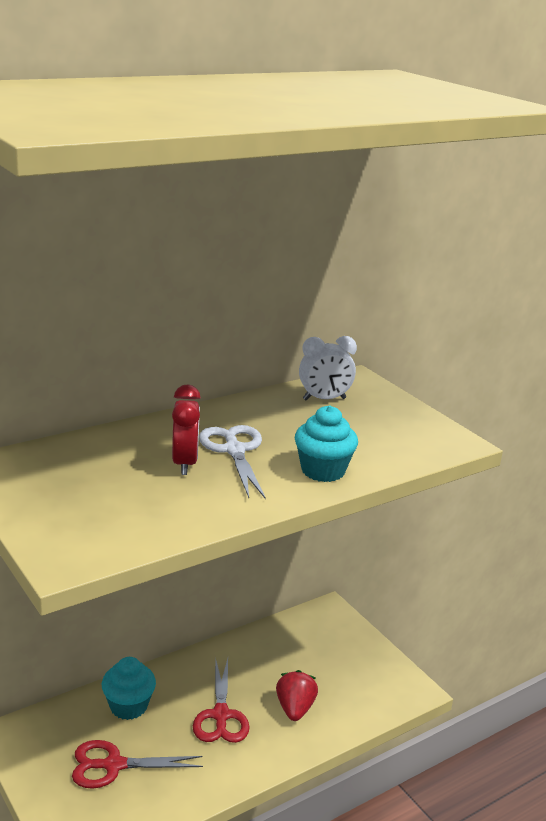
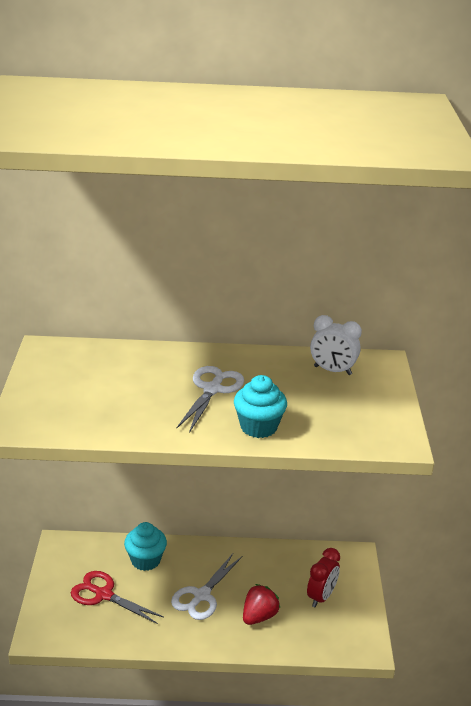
camera: 35 degrees right, 5 degrees up
(185, 463) = (166, 387): red clock -> red clock (321, 597)
(221, 715) = (202, 595): red scissors -> white scissors

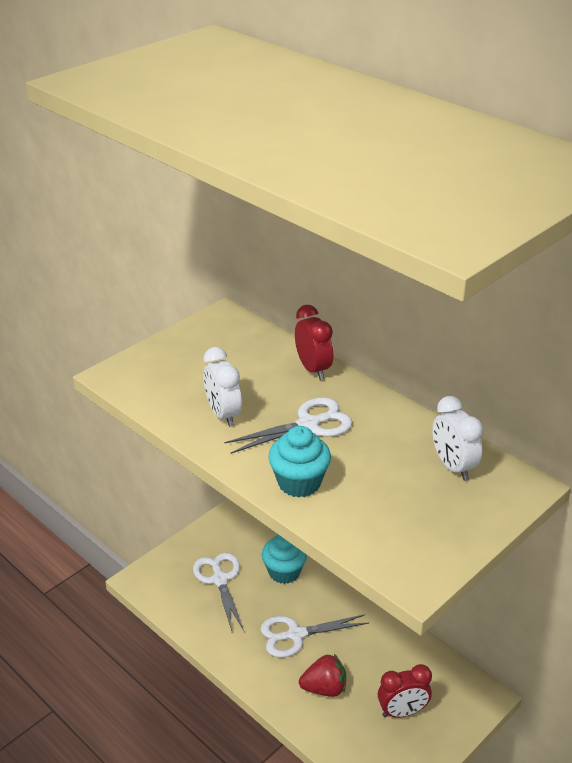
camera: 45 degrees right, 5 degrees up
(104, 595) = (220, 580): red scissors -> white scissors
(145, 412) = (223, 414): none -> white clock
(164, 354) = (313, 369): none -> red clock

